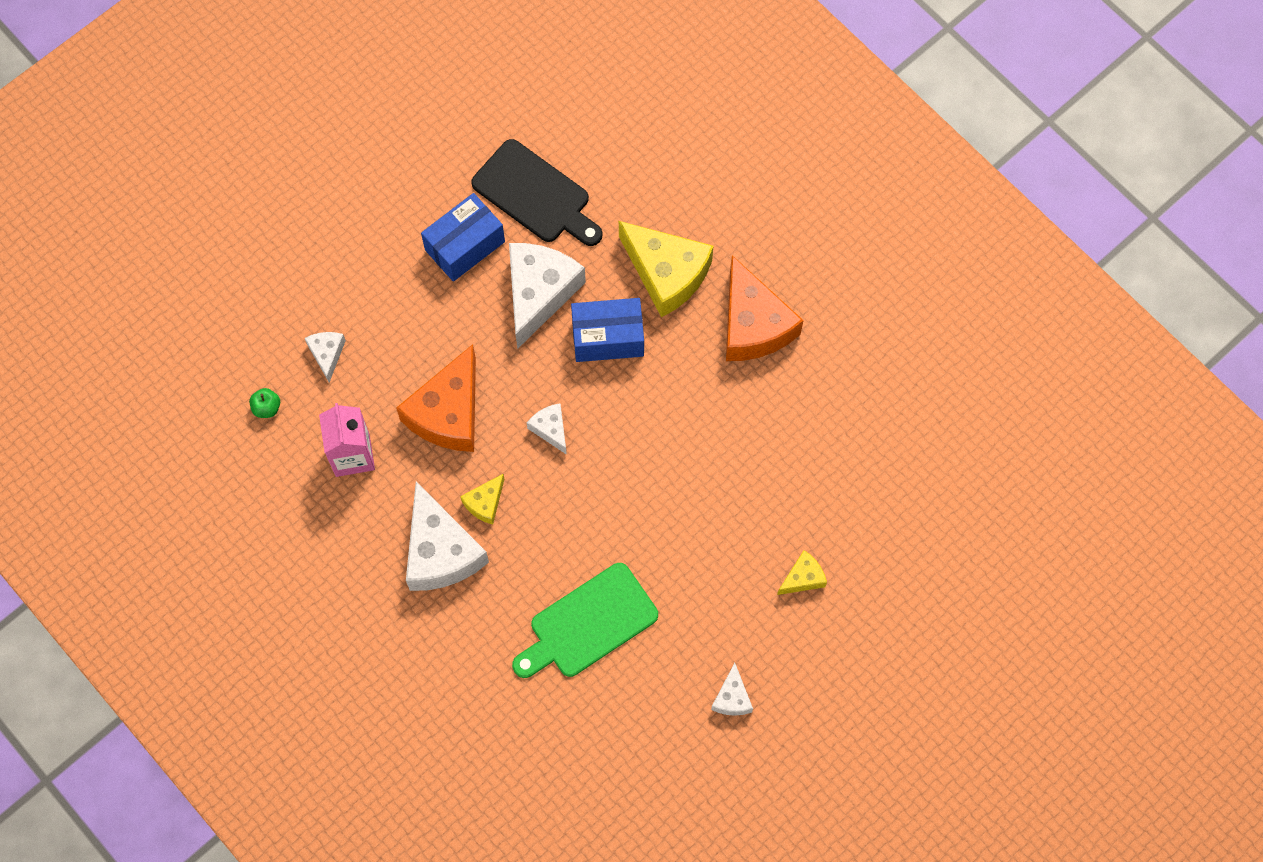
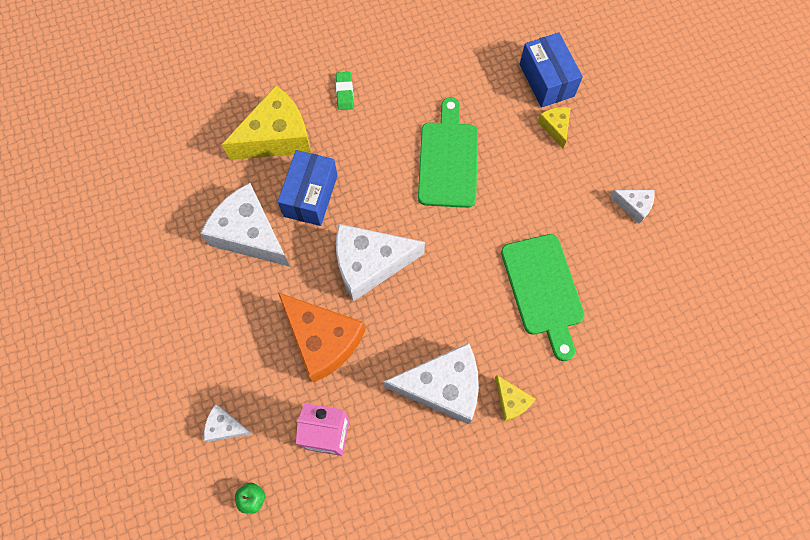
camera: 70 degrees left, 0 degrees up
(465, 246) = (181, 278): blue box -> blue box (546, 80)
(485, 503) = (413, 336): yellow cheese -> yellow cheese (511, 401)
(535, 195) = (163, 208): black cutting board -> none
(550, 429) = (370, 264): white cheese -> white cheese, size x2.08
(711, 469) = (448, 159): none -> green cutting board
(753, 324) = (344, 92): orange cheese -> green eraser

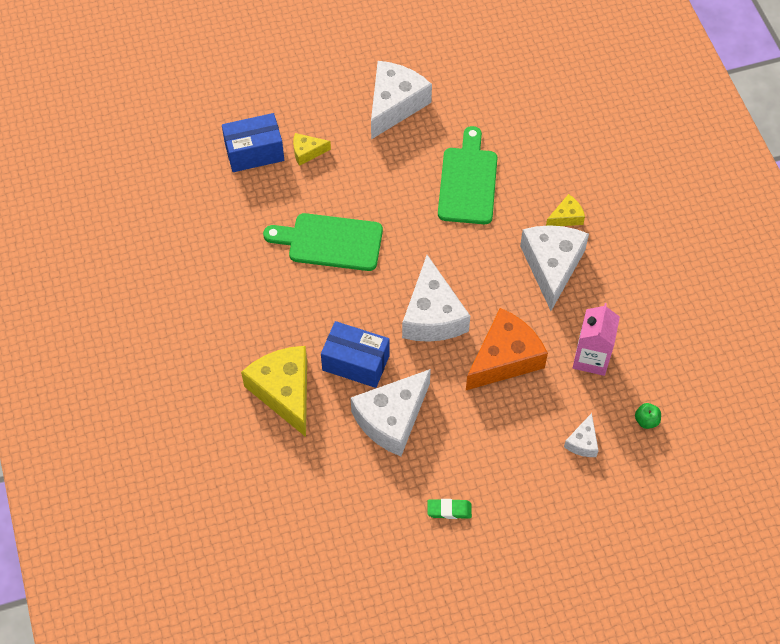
camera: 85 degrees left, 10 degrees down
(344, 92) = (241, 326): green eraser -> green eraser (449, 510)
(543, 289) = (468, 182): green cutting board -> green cutting board turned 75 degrees counterclockwise
(633, 206) = (394, 105): white cheese -> white cheese, size x2.08

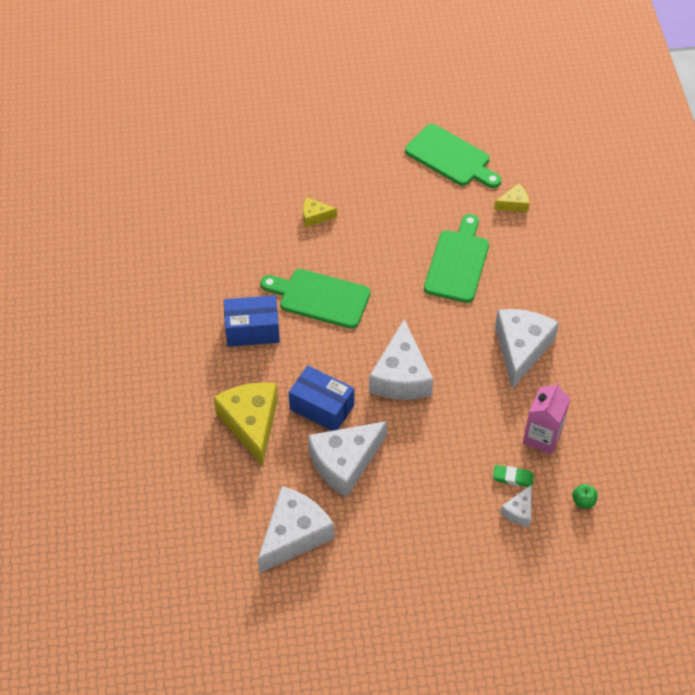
camera: 10 degrees right, 5 degrees down
(254, 152) = (267, 210): blue box -> blue box (252, 330)
(394, 105) = (403, 186): white cheese -> white cheese (294, 535)
(438, 66) = (451, 157): none -> green cutting board
(449, 510) = (381, 552): green eraser -> green eraser (513, 477)
(504, 358) = (460, 424): orange cheese -> none
(566, 217) = (543, 307): yellow cheese -> yellow cheese (514, 204)

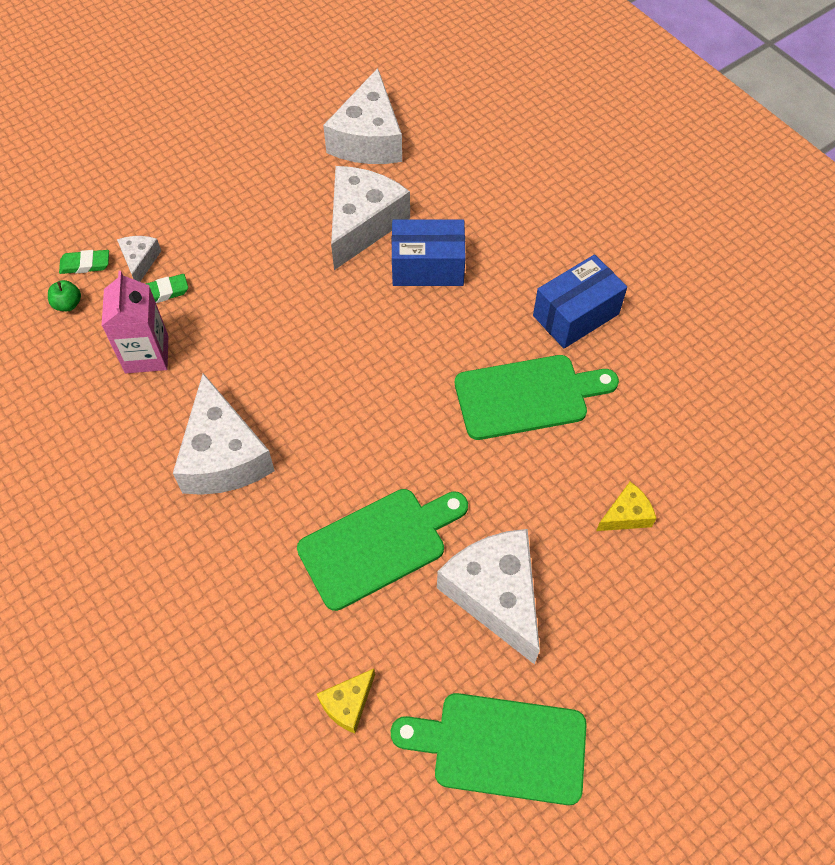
camera: 150 degrees right, 5 degrees up
(251, 423) = (492, 215): yellow cheese -> none
(401, 376) = (359, 345): white cheese -> white cheese (495, 595)
(457, 263) = (378, 545): green cutting board -> green cutting board turned 105 degrees counterclockwise
(560, 528) = (85, 264): none -> green eraser

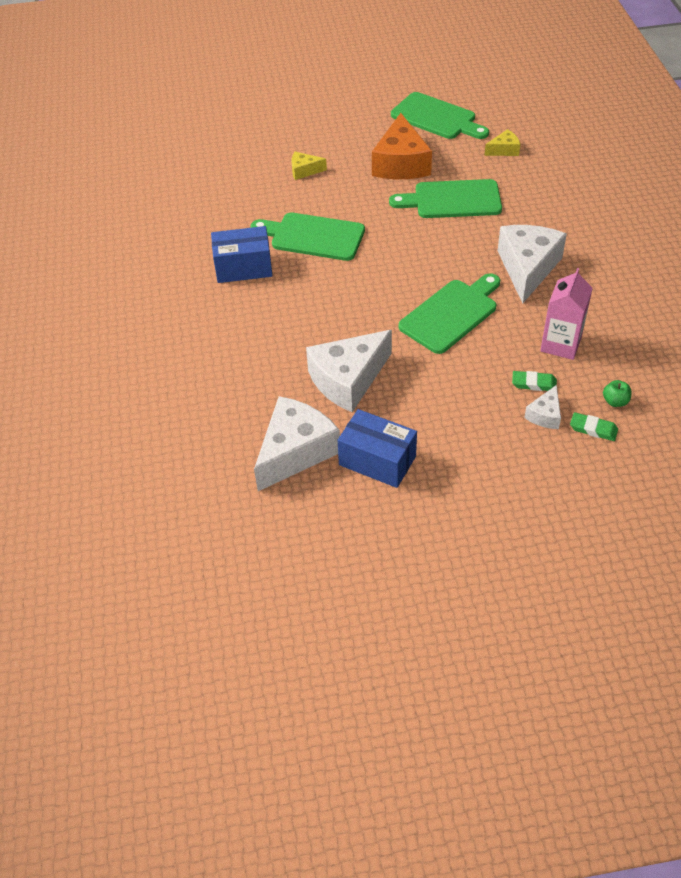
camera: 150 degrees left, 10 degrees down
(291, 346) = (451, 314): none -> green cutting board
(428, 267) = (320, 331): blue box -> blue box (377, 461)
(495, 595) = (401, 163): white cheese -> orange cheese

